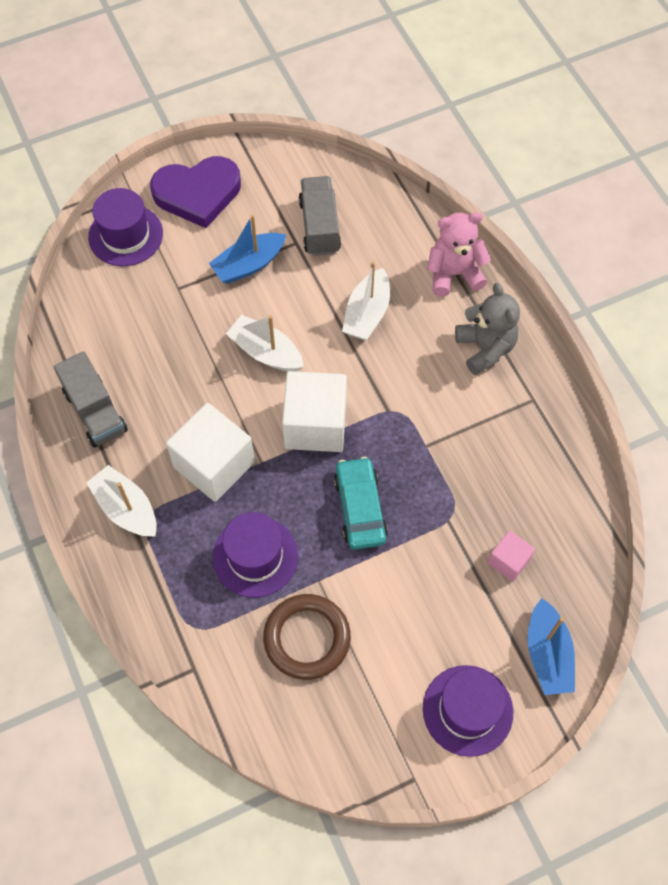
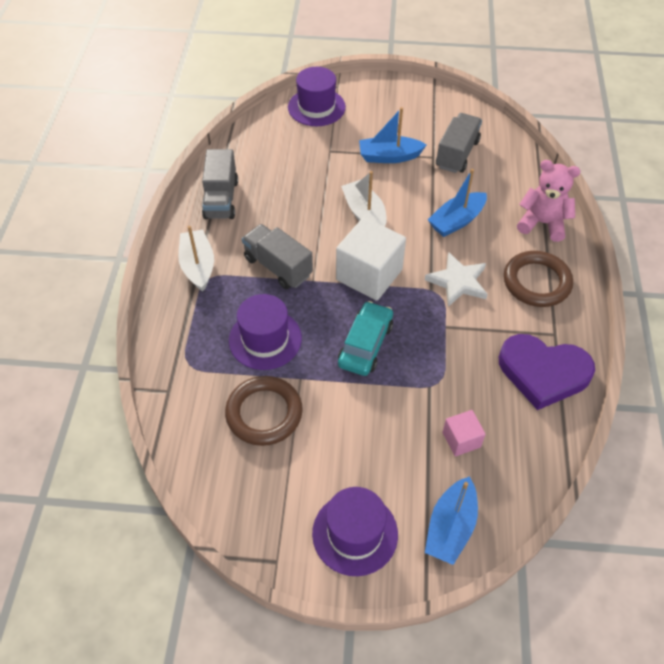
camera: 30 degrees right, 10 degrees down
(197, 193) = (382, 102): purple heart -> purple heart (543, 373)
(214, 464) = (278, 267): white cube -> grey truck
(367, 313) = (456, 221): white boat -> blue boat
(409, 387) = (458, 282): none -> white star
(485, 348) = (536, 282): grey teddy bear -> brown ring

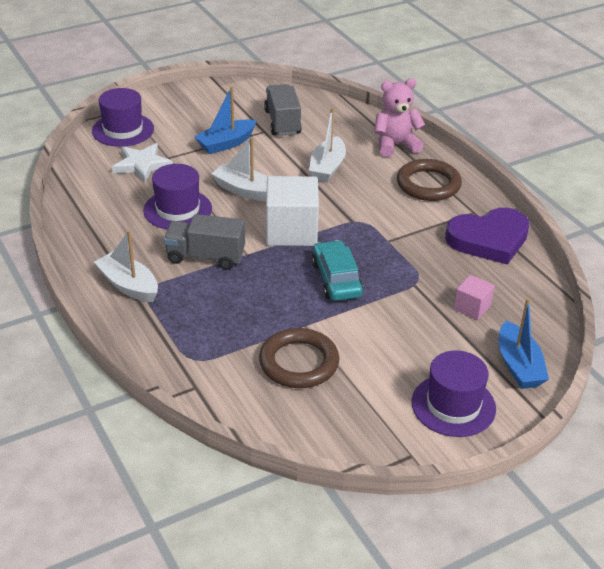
camera: 35 degrees left, 15 degrees down
(221, 199) = (99, 228): grey truck -> none
(265, 339) = (246, 312): purple hat -> purple hat (177, 209)
(456, 221) = (327, 168): blue boat -> white boat
(458, 282) = (368, 207): white star -> white star (142, 165)

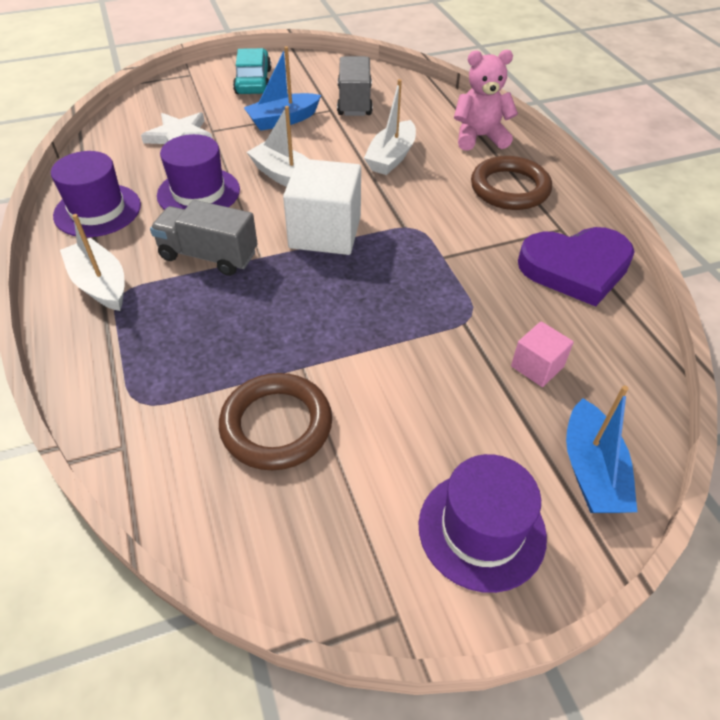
camera: 10 degrees right, 10 degrees up
(123, 130) = (175, 96): purple hat -> purple hat (97, 210)
(336, 279) = (363, 303): turquoise car -> turquoise car (253, 81)

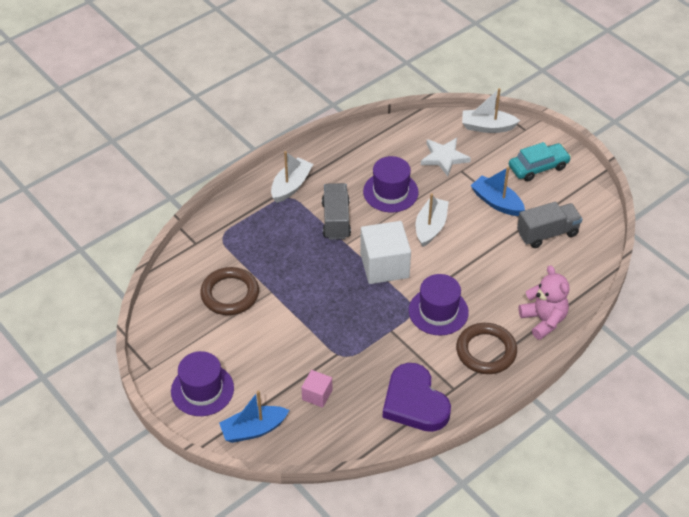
camera: 70 degrees right, 0 degrees up
(97, 210) = (349, 155): purple hat -> purple hat (438, 311)
(391, 157) = (485, 275): white boat -> white boat (487, 127)

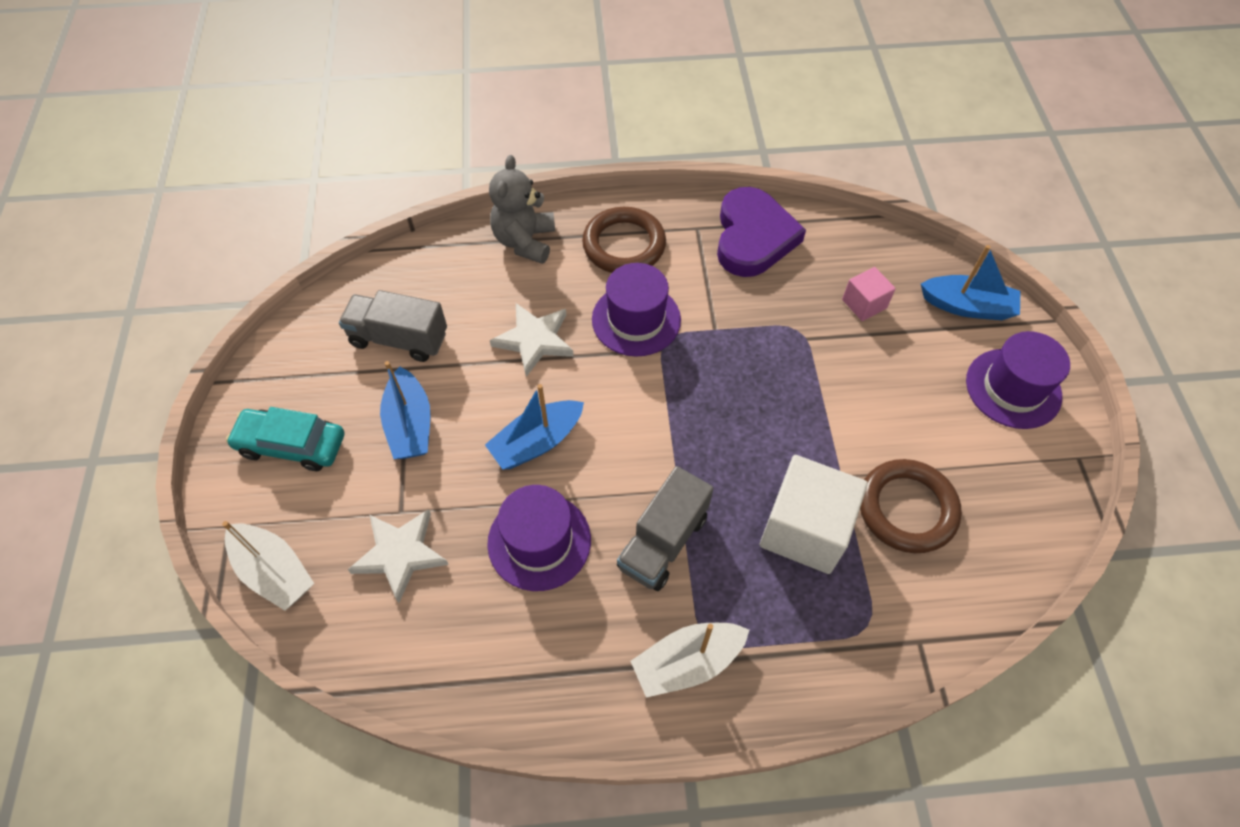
camera: 145 degrees left, 10 degrees up
(384, 266) = (651, 421): white cube -> white cube (805, 529)
(430, 227) = (537, 442): white boat -> blue boat
(480, 270) = (534, 340): none -> white star
(543, 320) = (525, 241): pink teddy bear -> grey teddy bear

